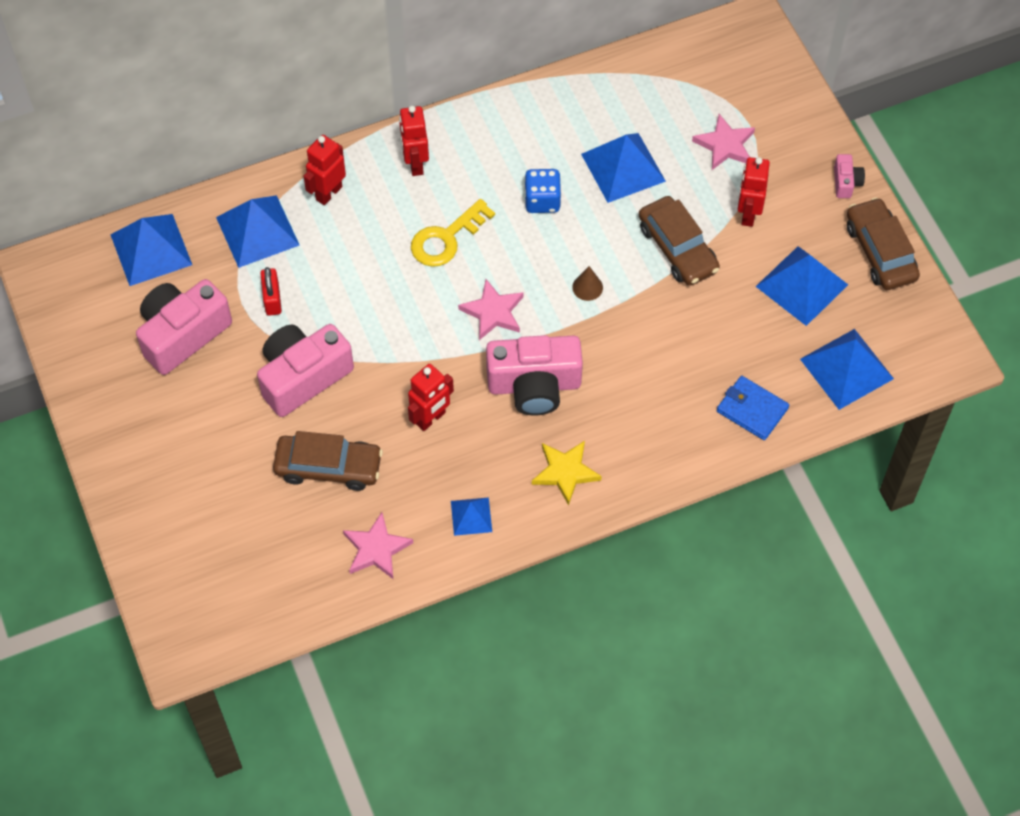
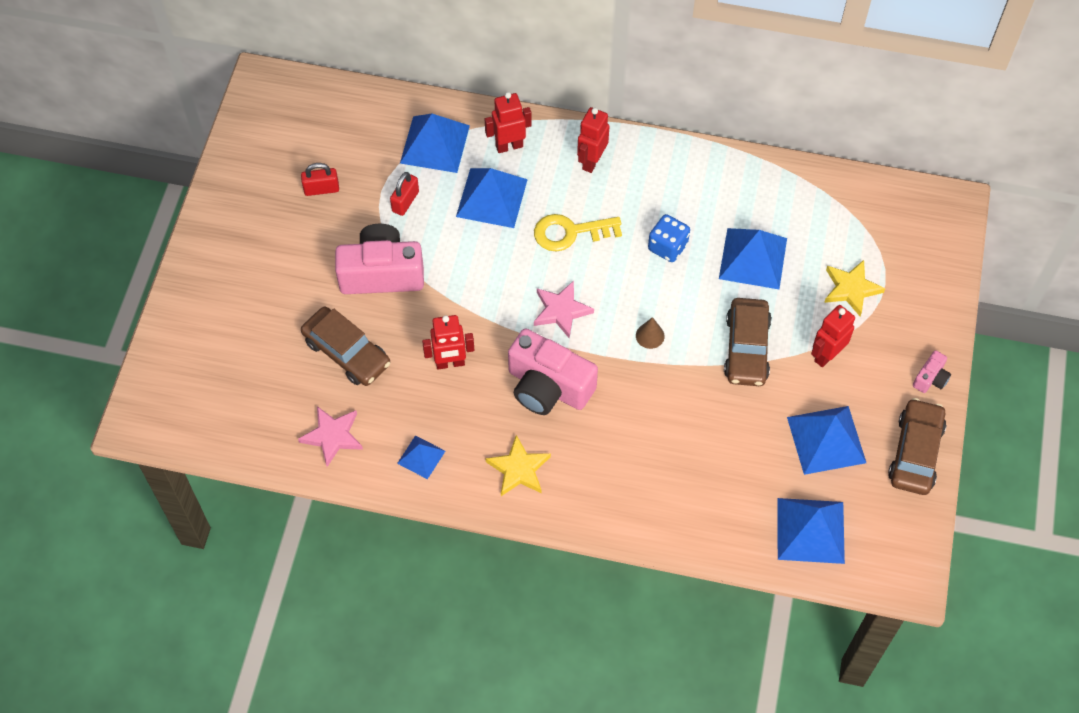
camera: 35 degrees right, 0 degrees up
(151, 249) = (348, 113): blue pyramid -> blue pyramid (492, 198)
(182, 334) = (321, 189): pink camera -> red padlock
(725, 145) = (851, 289): pink star -> yellow star
(752, 409) = (705, 514): blue wallet -> none

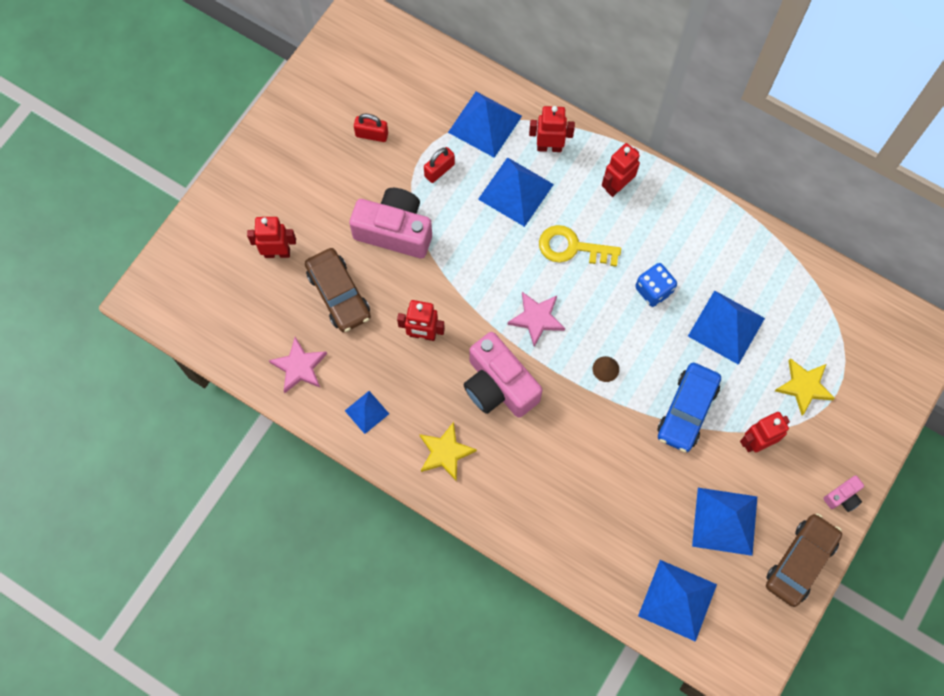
camera: 20 degrees right, 10 degrees up
(265, 333) = (277, 252): none -> red robot
(746, 348) = (687, 410): brown car -> blue car

